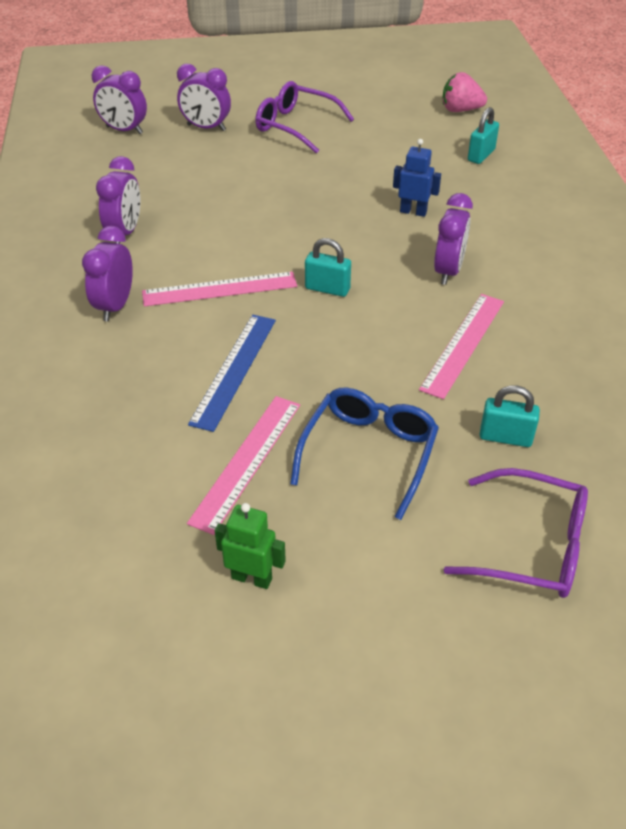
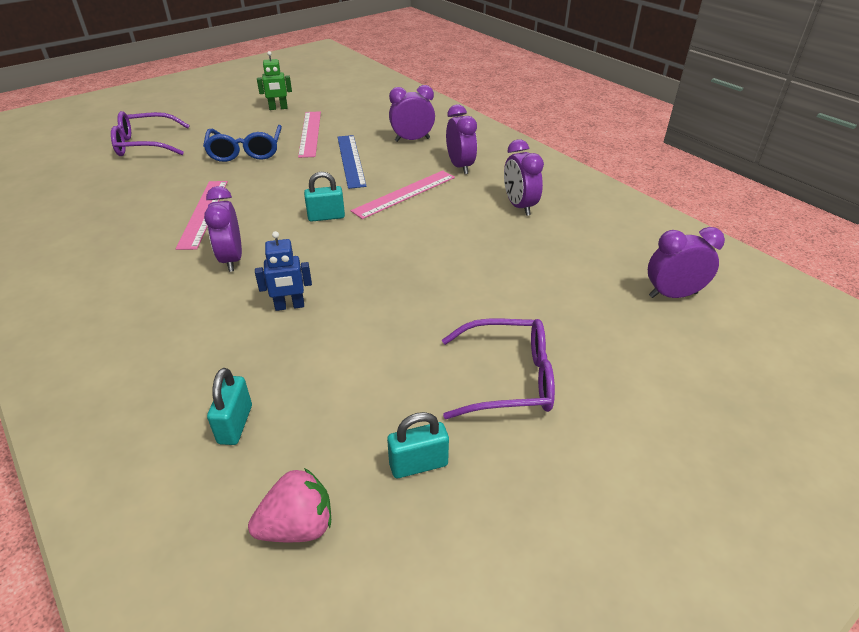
camera: 150 degrees right, 5 degrees down
(206, 128) = (601, 332): purple clock -> purple clock (412, 140)
(505, 437) = (164, 176): turquoise padlock -> turquoise padlock (418, 464)

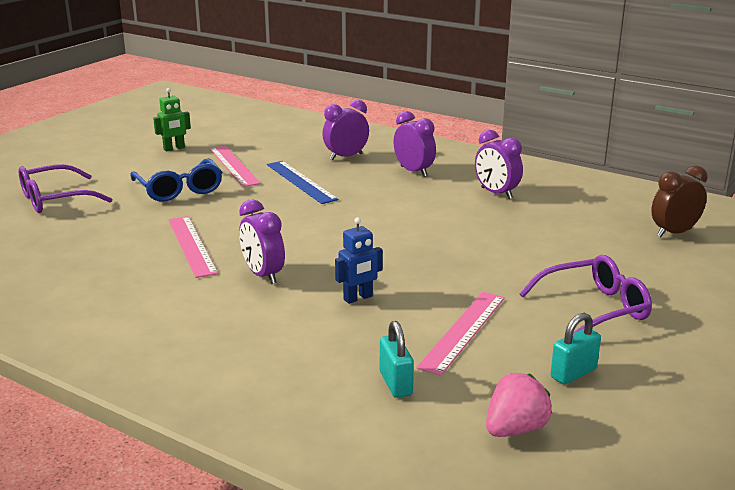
camera: 20 degrees left, 15 degrees down
(326, 217) = (323, 228): turquoise padlock -> none
(404, 194) = (381, 200): pink ruler -> pink ruler (463, 331)
(672, 295) = (674, 233): purple clock -> brown clock

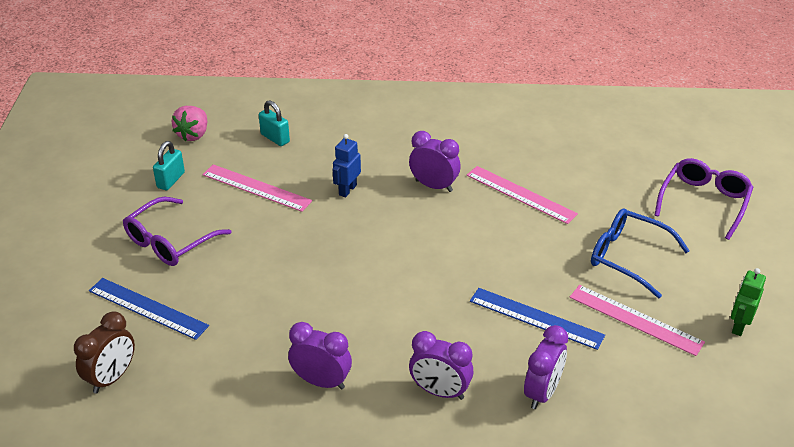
camera: 150 degrees right, 15 degrees up
(463, 331) = (256, 188): pink ruler -> pink ruler turned 60 degrees counterclockwise
(632, 264) = (148, 308): none -> blue ruler

